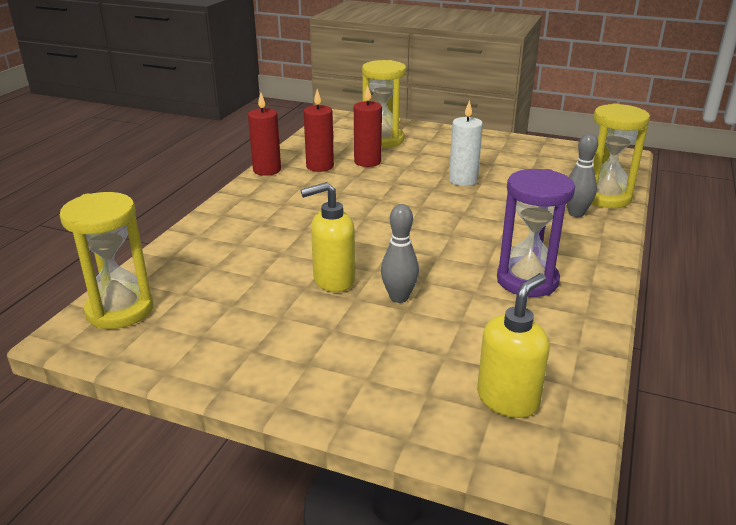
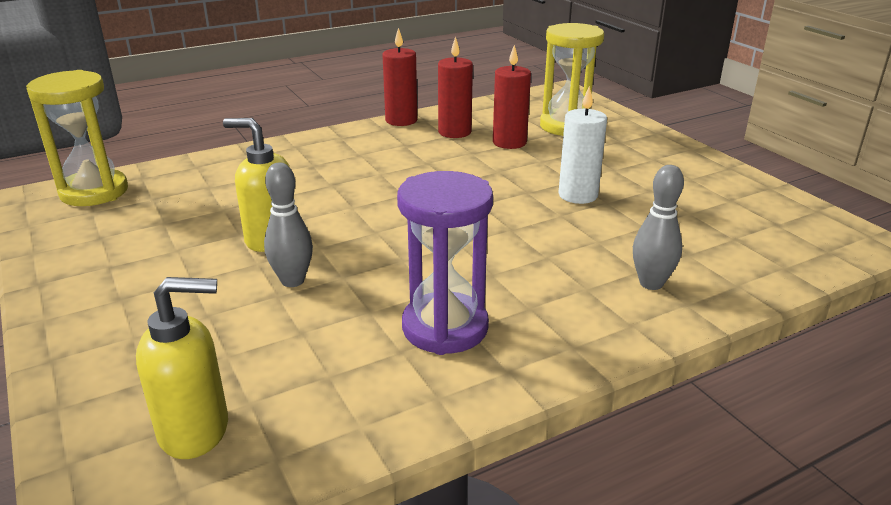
camera: 40 degrees right, 0 degrees up
(605, 197) = (732, 281): yellow hourglass -> none

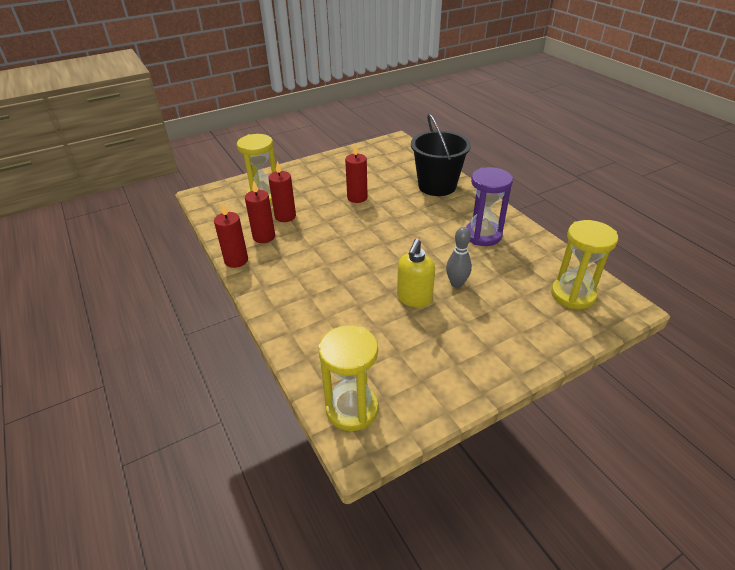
camera: 90 degrees left, 10 degrees up
(195, 430) = (573, 295): yellow soap dispenser -> yellow hourglass
(578, 195) = (357, 197): white candle -> red candle
(651, 283) = (437, 186): grey bowling pin -> black bucket

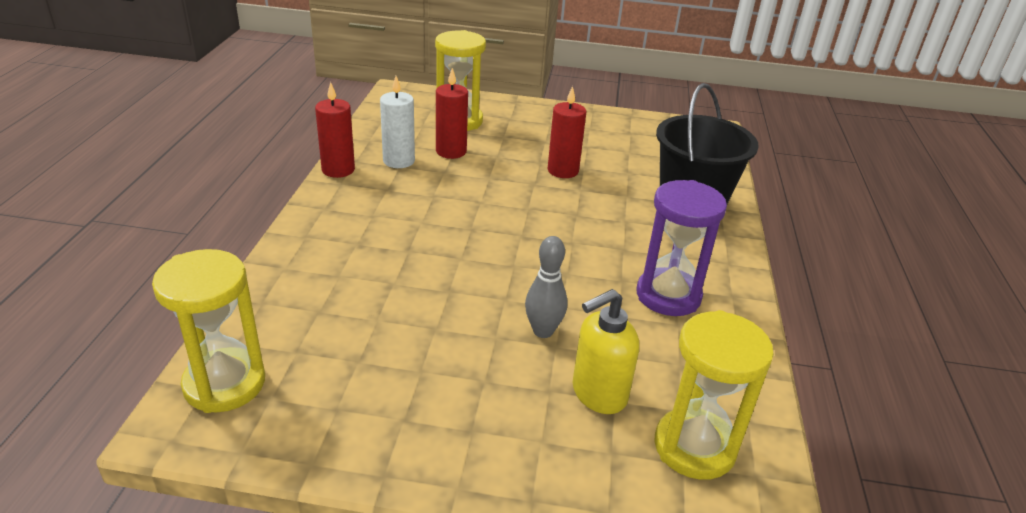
camera: 35 degrees right, 5 degrees down
(264, 237) = (398, 161): red candle -> white candle
(414, 298) = (464, 316): yellow soap dispenser -> yellow soap dispenser (598, 394)

